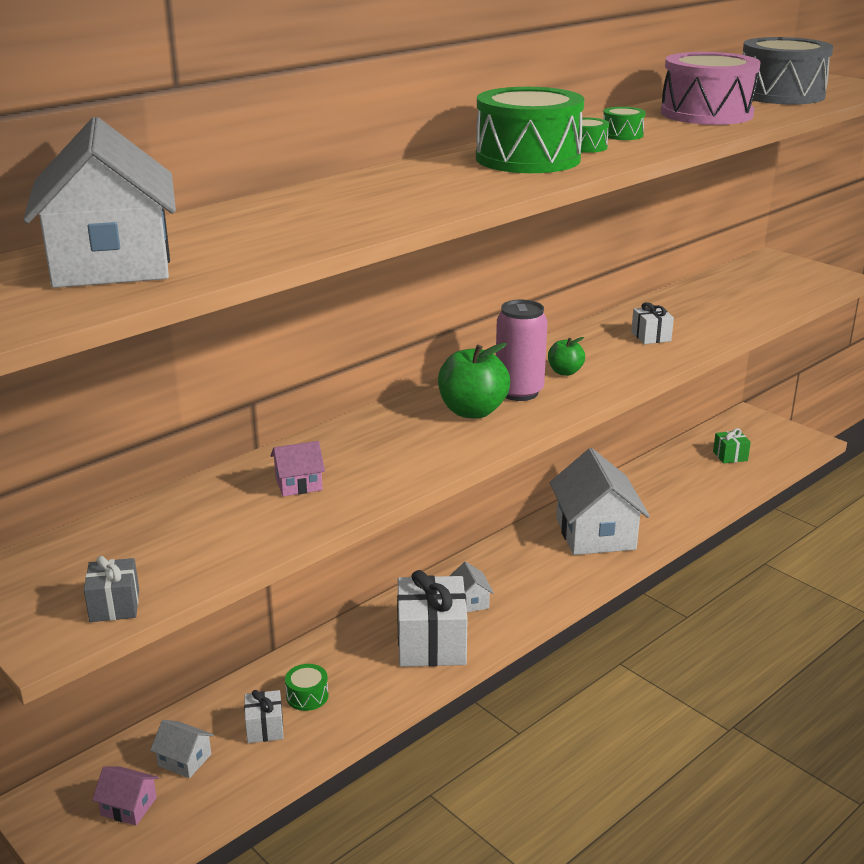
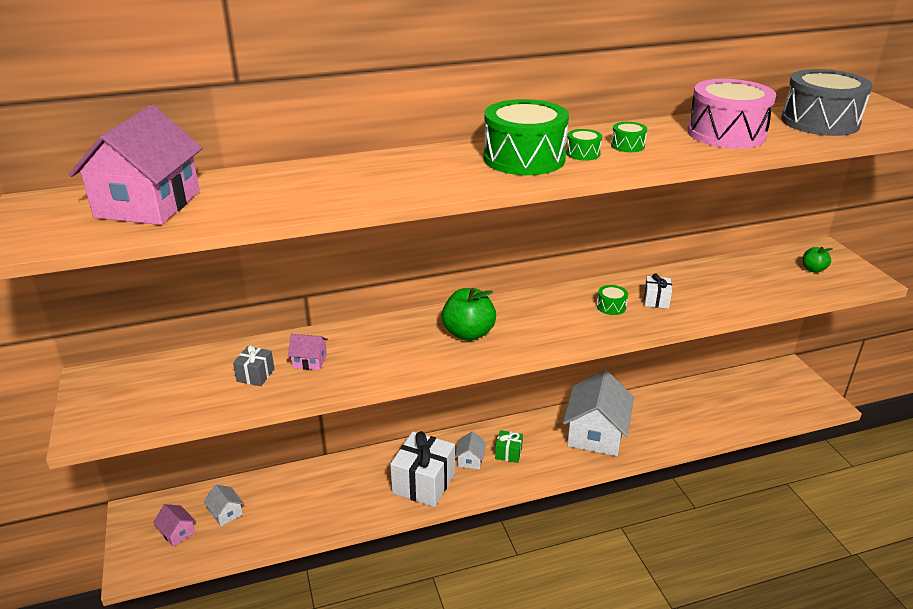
camera: 25 degrees right, 5 degrees up
(111, 264) = (148, 204): white house -> pink house
(114, 605) = (136, 419): grey gift -> grey gift (255, 375)
(265, 728) = (283, 508): white gift -> none
(307, 696) = (322, 494): green drum -> green drum (611, 306)
(519, 392) = (514, 325): pink can -> none
(565, 372) = (563, 316): green apple -> green apple (813, 269)
(730, 456) = (748, 399): green gift -> green gift (508, 453)

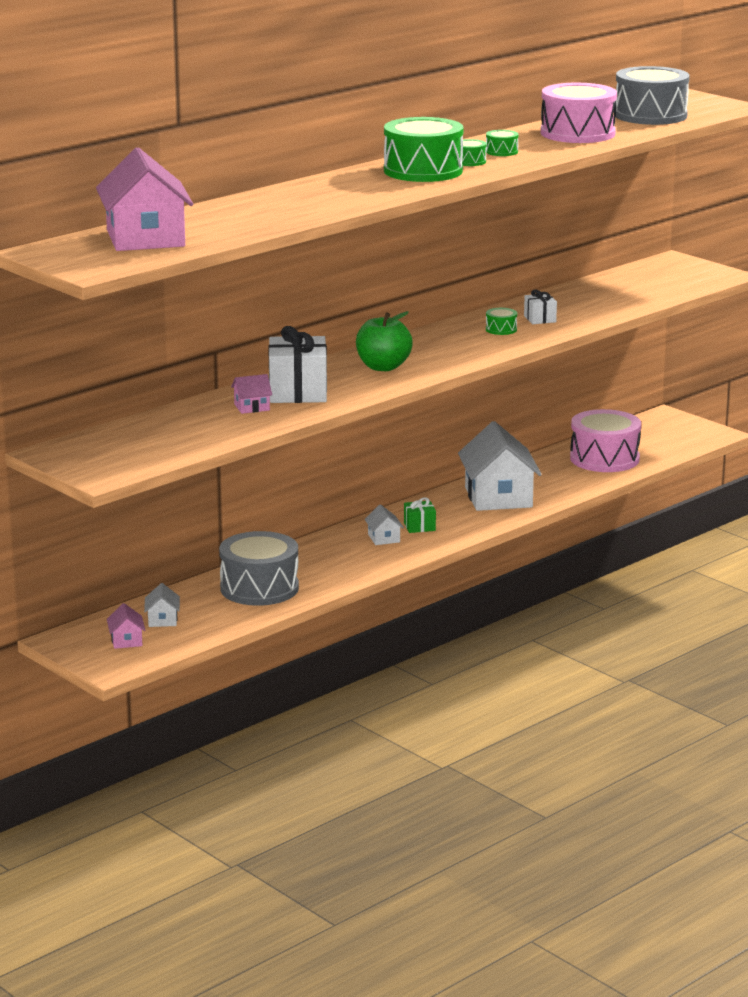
camera: 25 degrees left, 10 degrees down
(177, 532) = (126, 641): pink house -> pink house turned 60 degrees clockwise
(226, 513) = (162, 620): white house -> white house turned 60 degrees clockwise
(255, 375) = (212, 423): grey gift -> none
(329, 495) = (259, 588): none -> grey drum
(423, 483) = (351, 561): white gift -> white gift (298, 392)
(712, 409) = (604, 459): none -> pink drum
(813, 269) = (671, 276): green apple -> none

